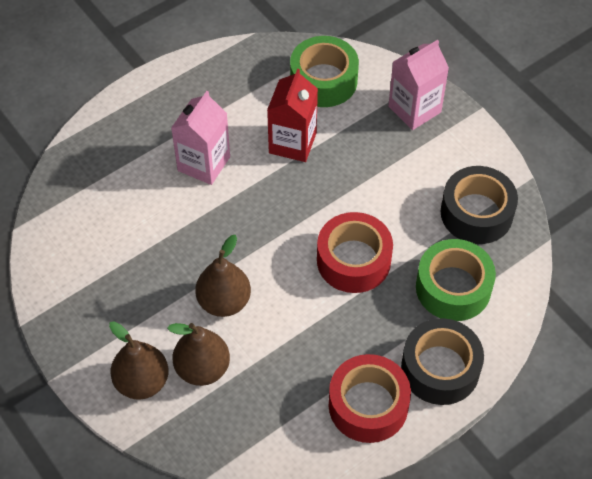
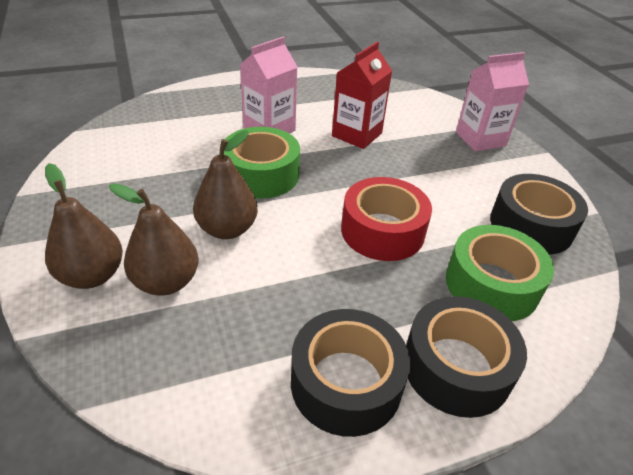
camera: 15 degrees right, 15 degrees down
(323, 80) = (401, 105): green tape -> green tape (261, 174)
(368, 405) = (346, 383): red tape -> black tape

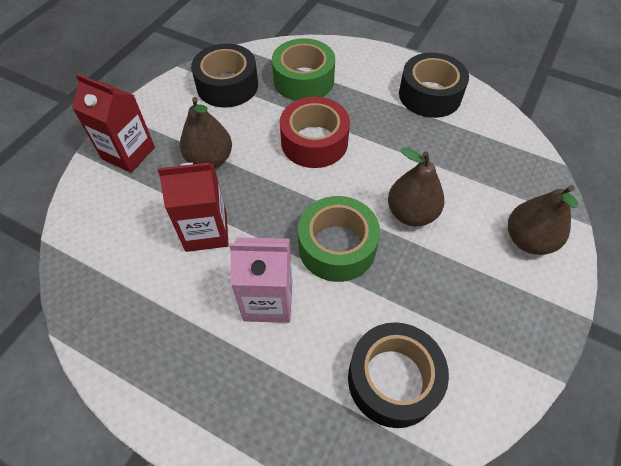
camera: 130 degrees left, 15 degrees up
(166, 282) = (481, 202): brown pear -> brown pear (210, 160)
(456, 367) = (374, 69): black tape -> black tape (393, 379)
(480, 139) = (128, 153): pink carton -> red carton

